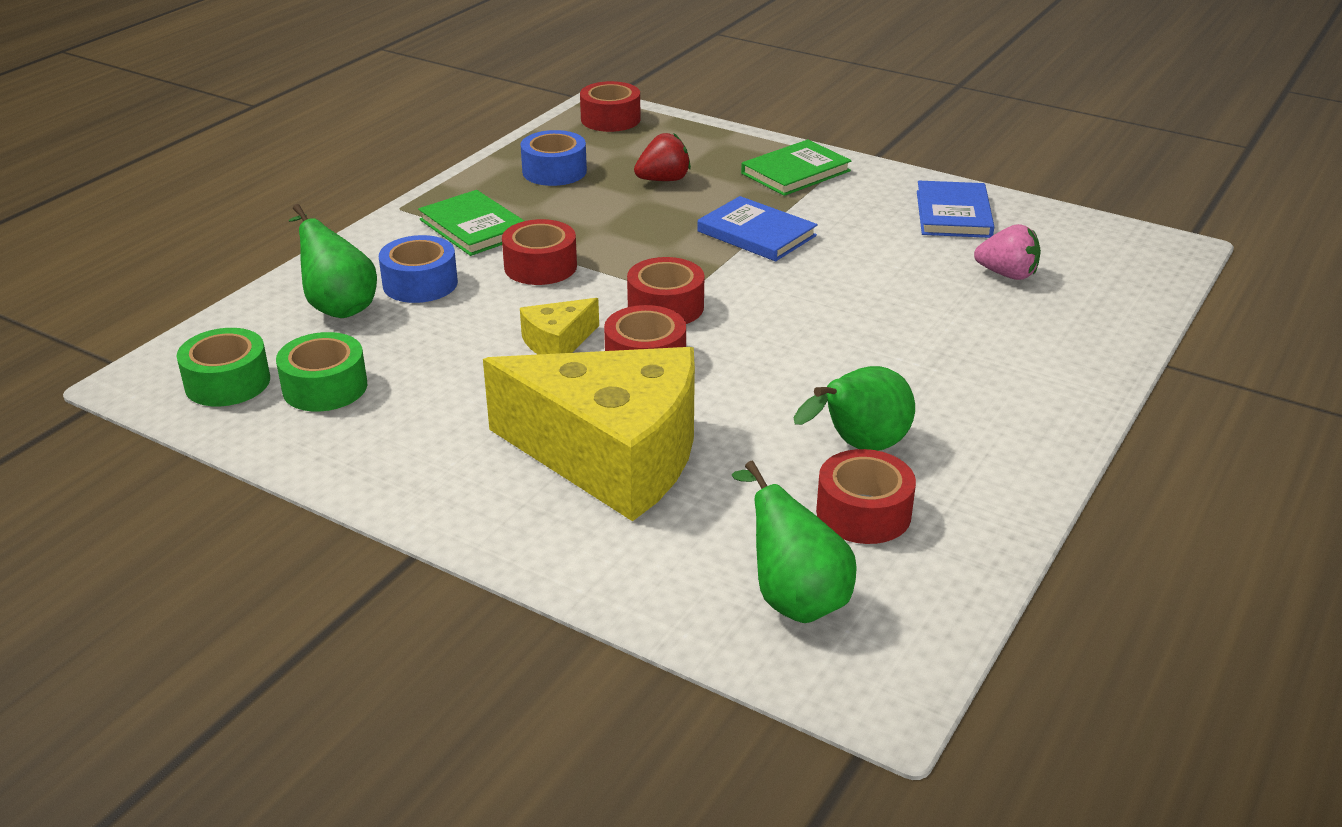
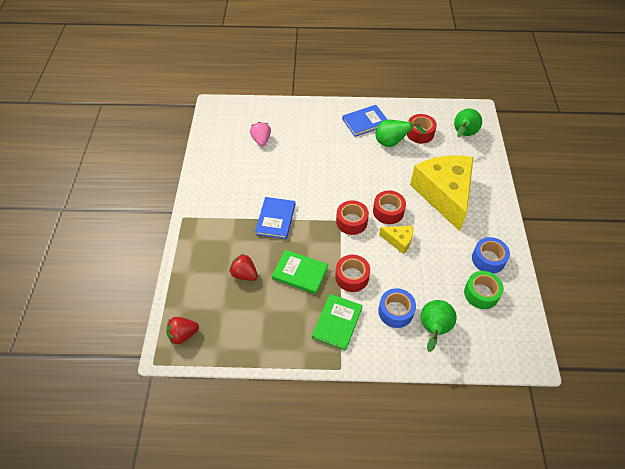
camera: 120 degrees left, 20 degrees up
(227, 382) = (506, 328): green tape -> none
(554, 171) = (261, 324): blue tape -> blue tape (488, 259)
(610, 119) = (183, 334): red tape -> red strawberry
(795, 172) = (208, 229): green book -> green book (300, 273)
(953, 214) = (220, 167): blue book -> blue book (365, 122)

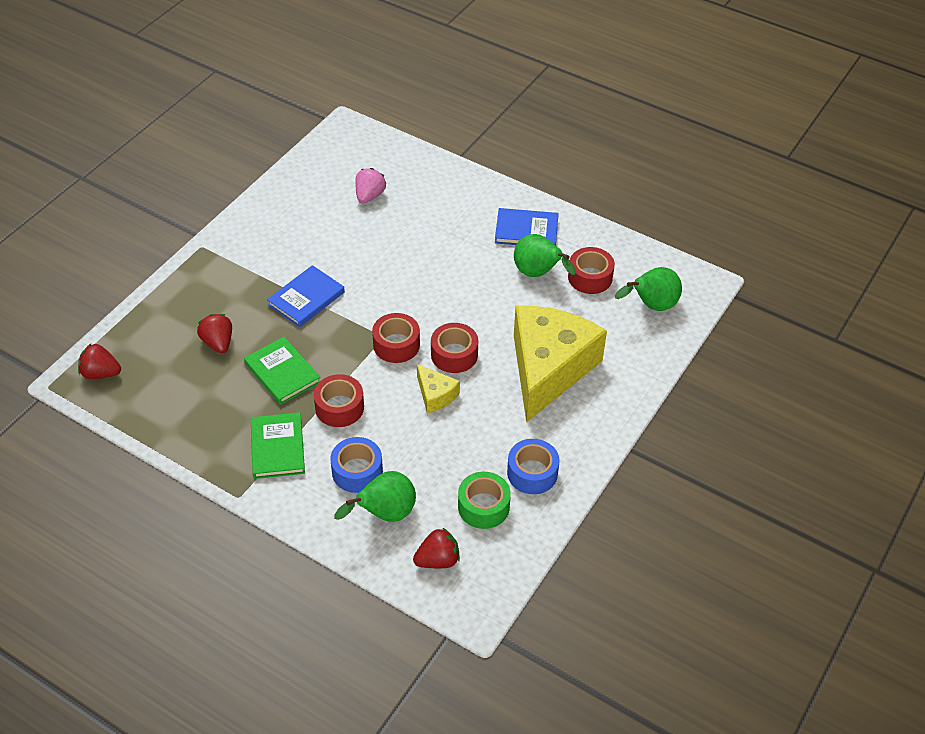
camera: 30 degrees right, 5 degrees down
(337, 323) = (277, 448): green book -> green book turned 60 degrees counterclockwise
(486, 341) = (438, 560): none -> red strawberry

